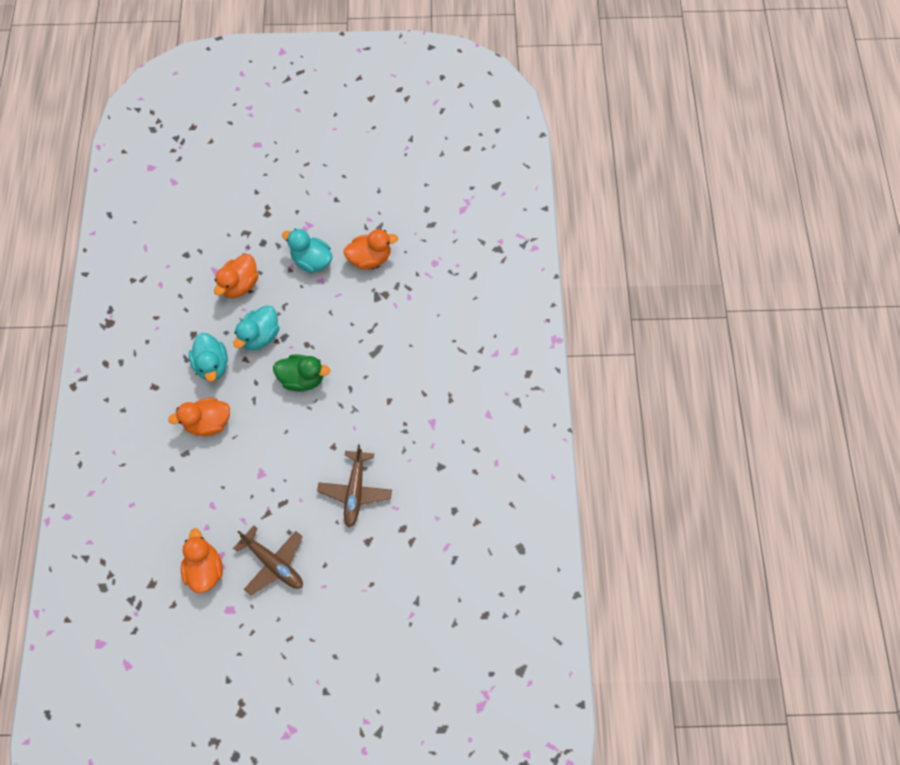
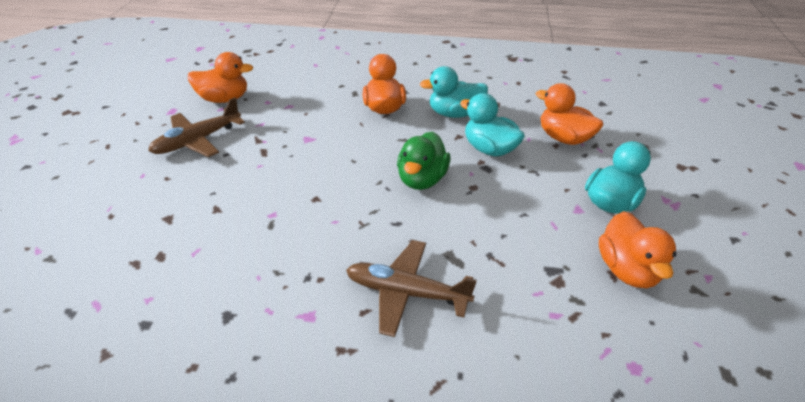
camera: 100 degrees right, 25 degrees down
(355, 491) = (243, 213): brown plane -> brown plane (406, 293)

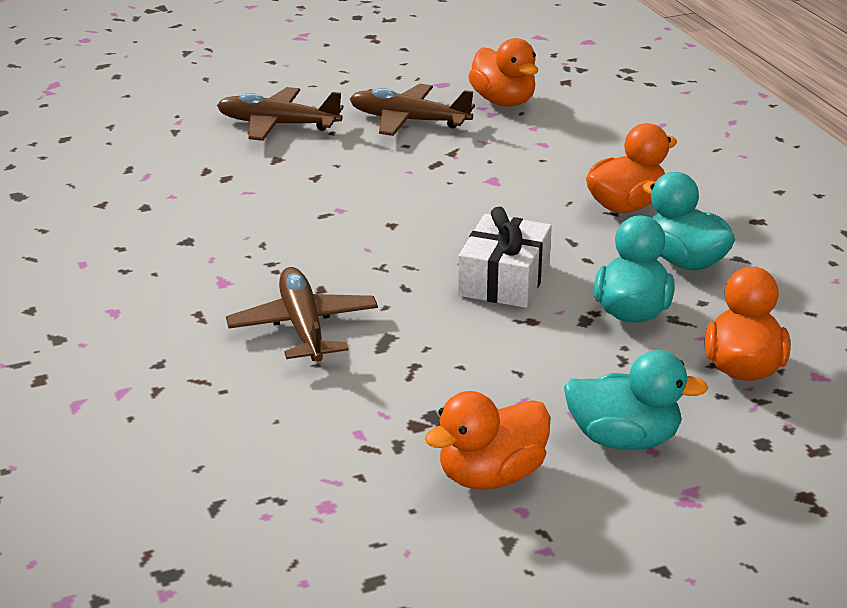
camera: 60 degrees right, 10 degrees down
(121, 199) = (277, 125): none -> brown plane
(422, 179) = (504, 280): green duck -> white gift

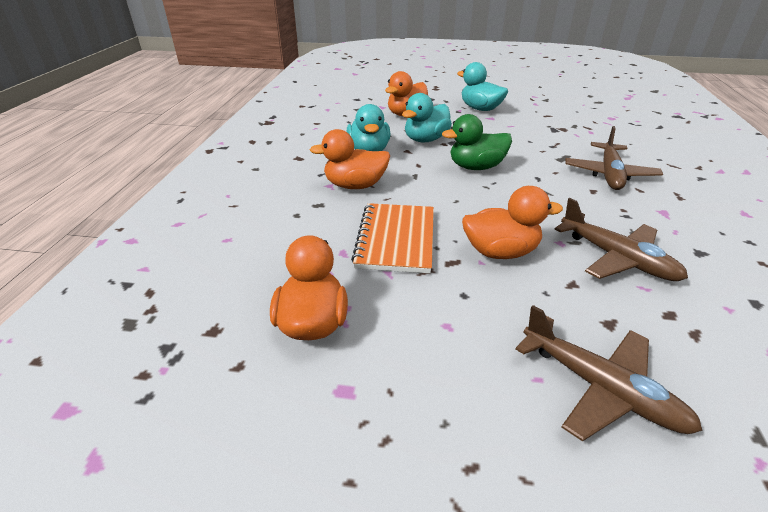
camera: 150 degrees left, 5 degrees up
(408, 121) = (437, 331): brown plane -> brown plane (617, 258)
(491, 476) = (540, 111): orange duck -> orange duck (500, 252)
(504, 280) = (476, 167): white gift -> green duck
(508, 166) = (396, 239): none -> orange notebook

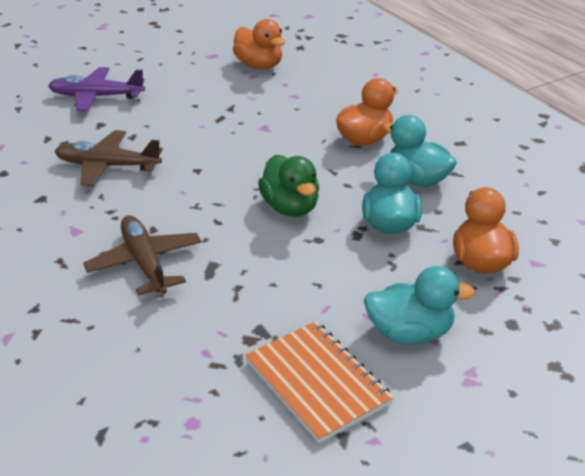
camera: 140 degrees right, 0 degrees up
(396, 239) = (273, 115): orange notebook -> orange notebook (317, 382)
(476, 167) = (290, 207): green duck -> green duck turned 120 degrees clockwise
(500, 252) = (194, 137): orange duck -> none
(601, 388) = (96, 97): brown plane -> purple plane

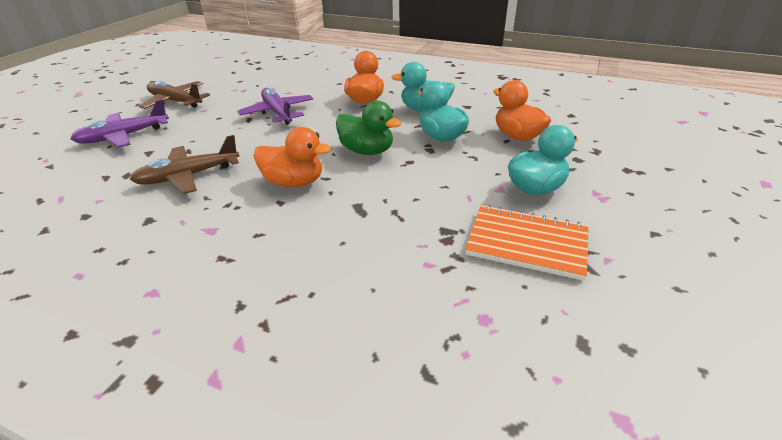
camera: 35 degrees left, 0 degrees up
(145, 263) = (302, 227): brown plane -> brown plane (175, 101)
(255, 121) = (277, 113): none -> purple plane
(259, 65) = (241, 84): orange duck -> orange duck (294, 182)

